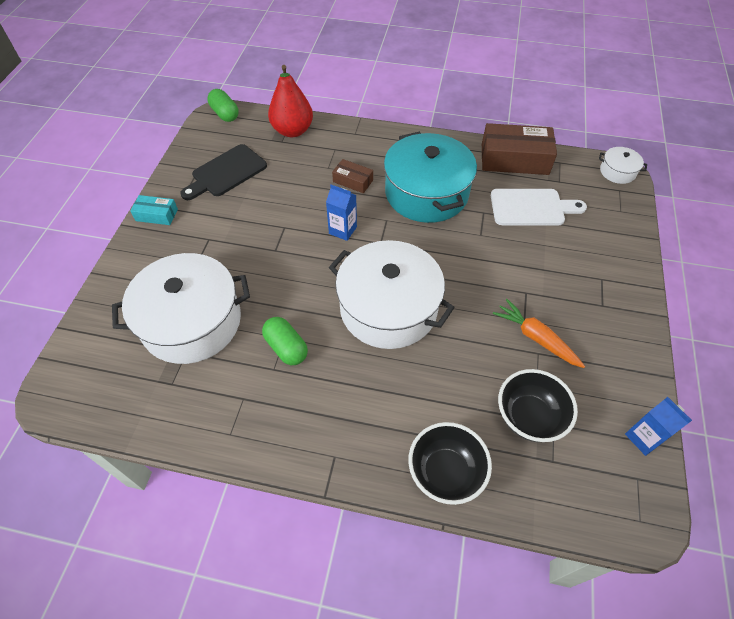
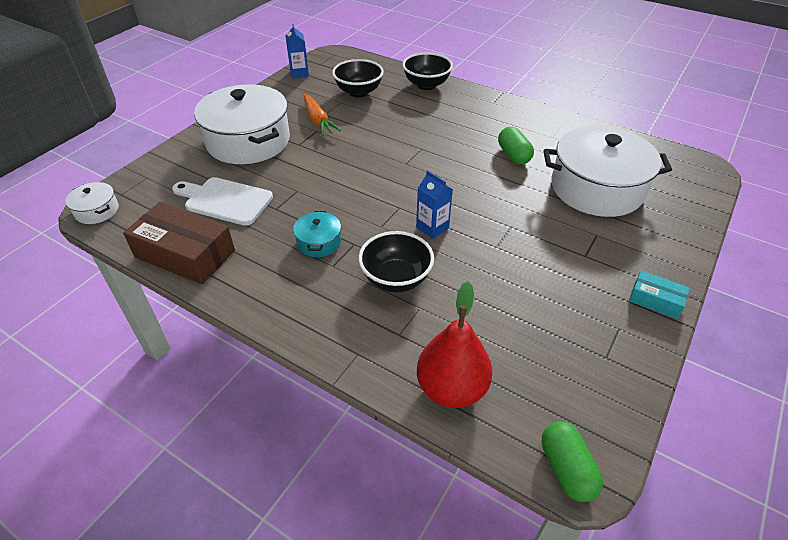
camera: 160 degrees left, 10 degrees down
(226, 172) = (564, 338): black cutting board -> none
(353, 181) = (396, 279): brown box -> black bowl
(388, 308) = (419, 159): white pot -> white pot (248, 141)
(426, 193) = (319, 242): turquoise pot -> turquoise pot, size x0.44

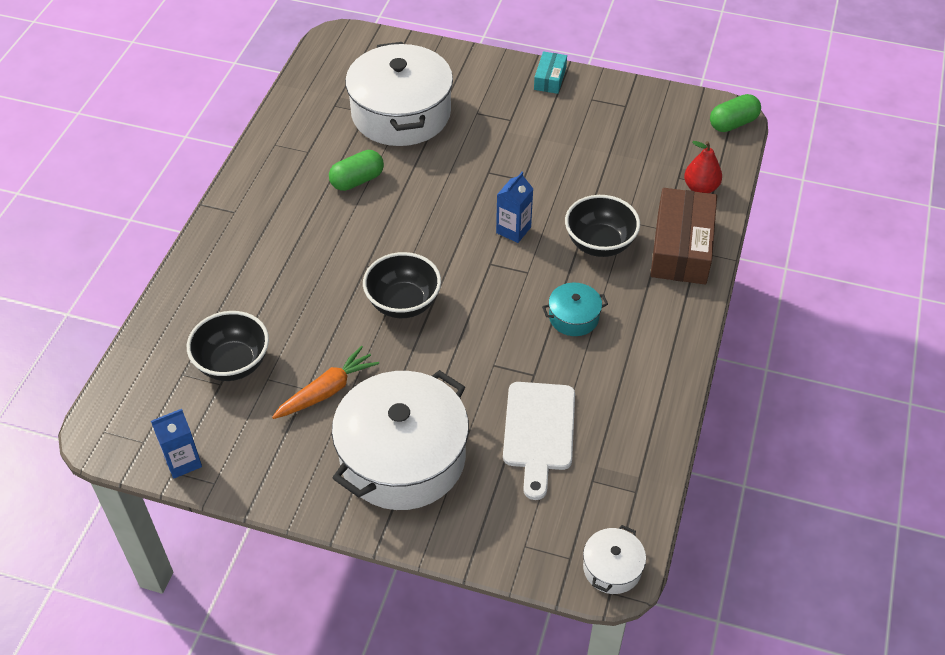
camera: 105 degrees left, 5 degrees up
(185, 254) = (642, 432): brown box -> brown box (681, 247)
(426, 85) = (196, 288): black bowl -> black bowl (403, 303)
(451, 388) = (700, 188): red pear -> red pear, size x0.62

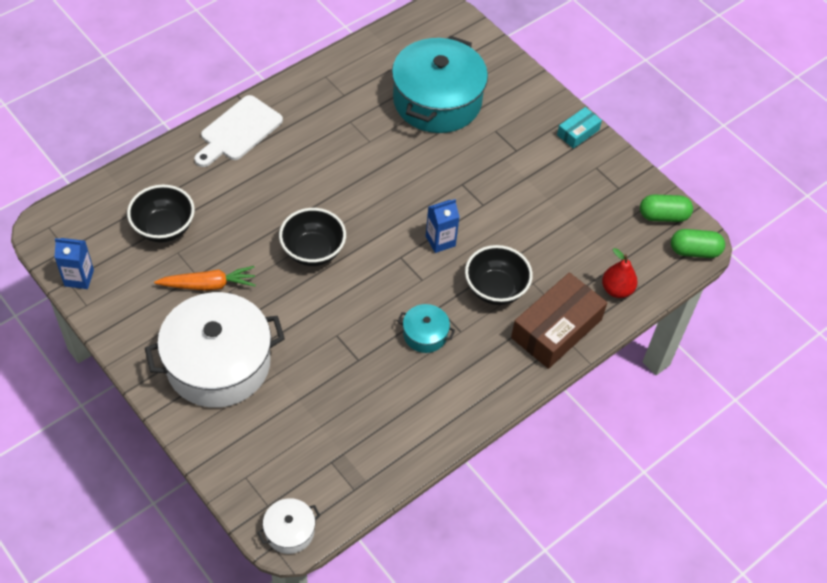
camera: 30 degrees right, 5 degrees up
(357, 180) = (360, 137): green capsule -> green capsule (663, 216)
(401, 114) = (437, 100): white pot -> turquoise pot
(539, 431) = (325, 403): white cutting board -> white cutting board (238, 131)

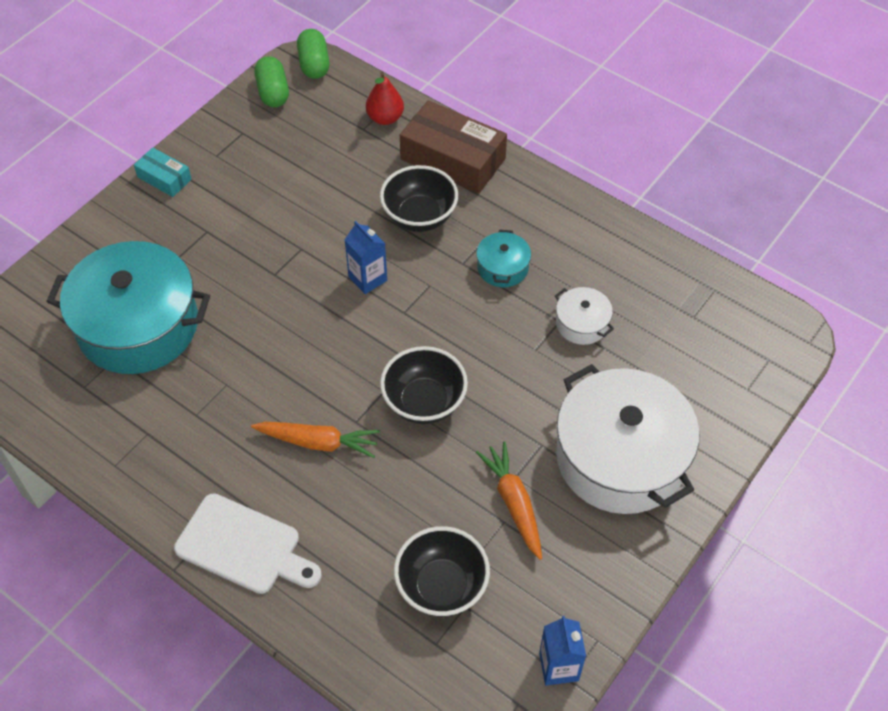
camera: 100 degrees left, 0 degrees up
(289, 531) = (786, 332): white pot -> white pot (582, 323)
(302, 183) = (318, 442): none -> orange carrot

